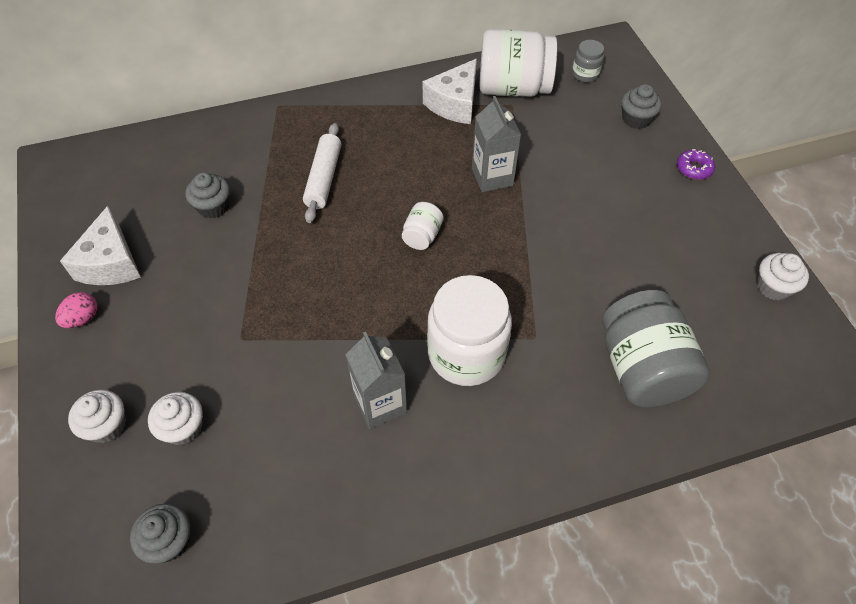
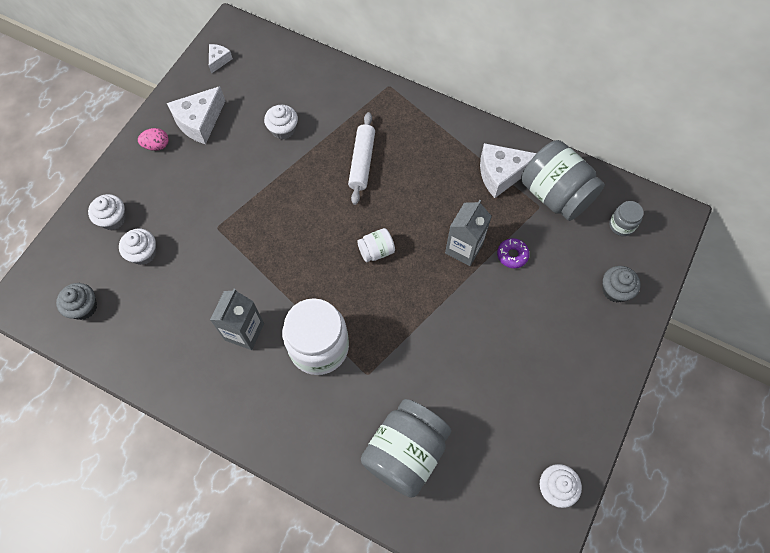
camera: 45 degrees right, 10 degrees up
(71, 197) = (219, 60): none -> white cheese
(213, 207) = (283, 129): grey cupcake -> white cupcake
(324, 178) = (362, 162): white rolling pin -> white rolling pin turned 45 degrees counterclockwise
(513, 88) = (555, 194): white jar -> grey jar
(694, 168) = (609, 362): purple donut -> purple donut (512, 255)

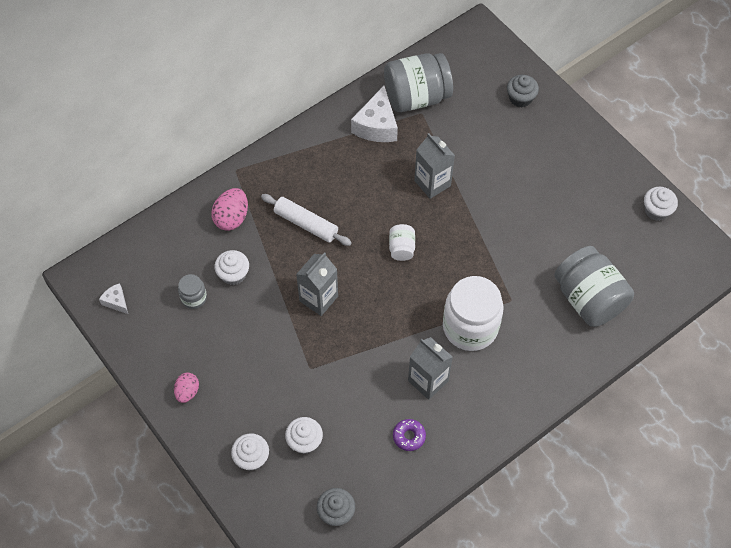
camera: 65 degrees left, 5 degrees down
(199, 122) = (182, 344): white cheese -> none
(289, 204) = (318, 298): none -> grey carton
(338, 104) = (232, 218): none -> pink egg
(512, 255) = (456, 152): purple donut -> purple donut (409, 436)
(621, 225) = (467, 67): grey jar -> grey jar (194, 298)

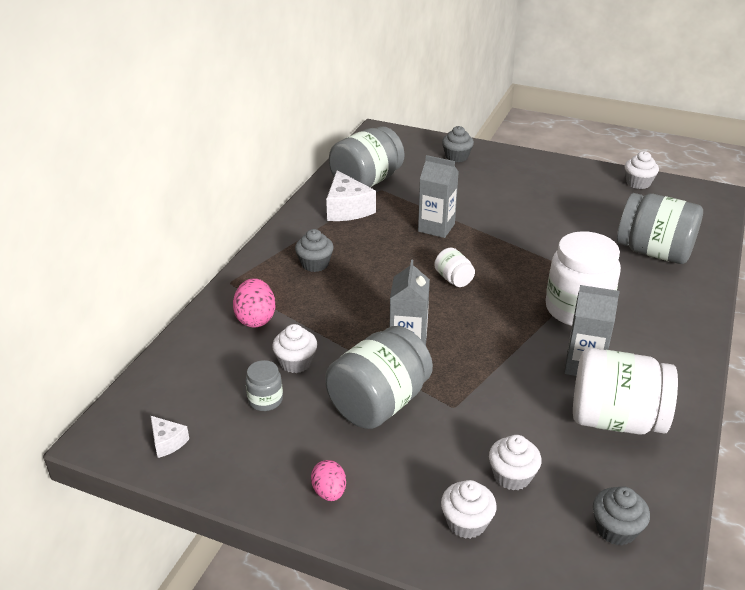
camera: 30 degrees left, 25 degrees down
(116, 301) = (168, 442): white cheese -> white cheese turned 150 degrees counterclockwise
(263, 339) = (379, 403): none -> grey jar
(306, 224) = (341, 295): white rolling pin -> none
(309, 180) = (315, 264): none -> grey cupcake
(409, 436) = (615, 419): purple donut -> white jar

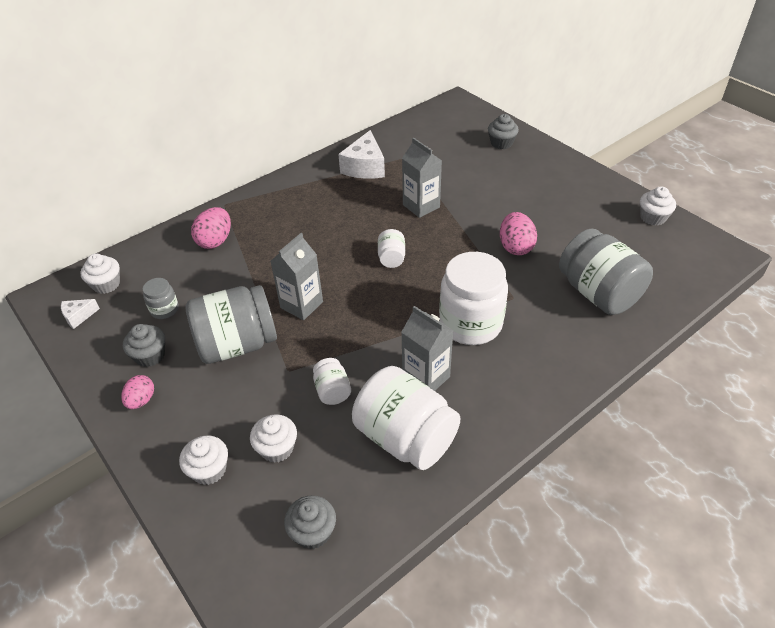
camera: 30 degrees right, 10 degrees up
(168, 442) = (78, 316): white cheese -> white cheese turned 75 degrees clockwise
(296, 362) = (211, 287): white cupcake -> white cupcake (106, 284)
(315, 264) = (297, 208): grey cupcake -> grey cupcake (150, 355)
(366, 182) = (402, 146): grey jar -> none
(513, 408) = (332, 391): none -> white jar
(553, 237) = (515, 247): none -> pink egg

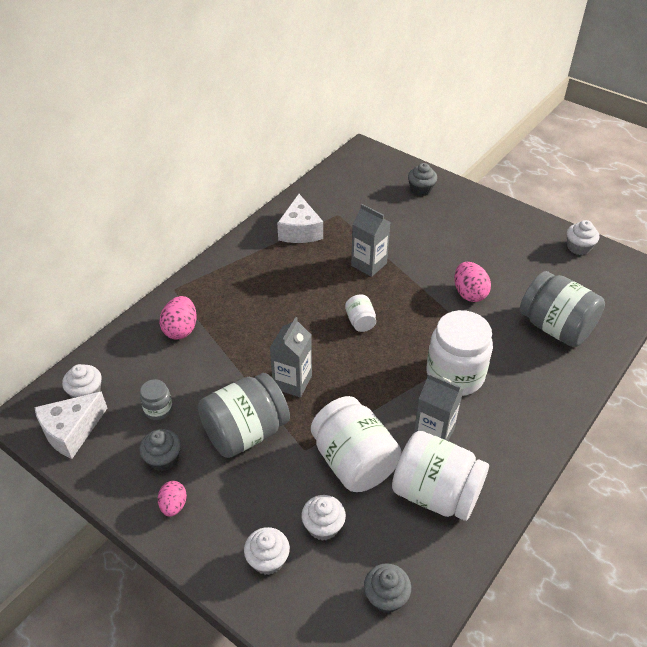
camera: 15 degrees left, 0 degrees up
(78, 316) = (71, 431): white cheese -> white cheese, size x1.94
(332, 391) = (354, 462): white jar -> white jar, size x2.12

